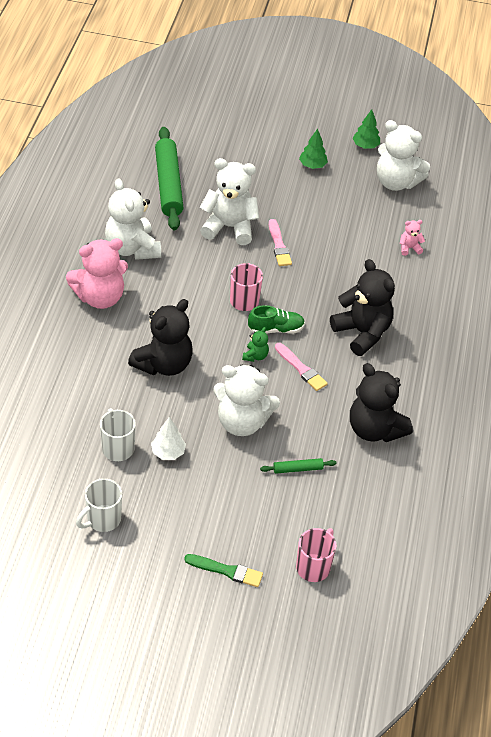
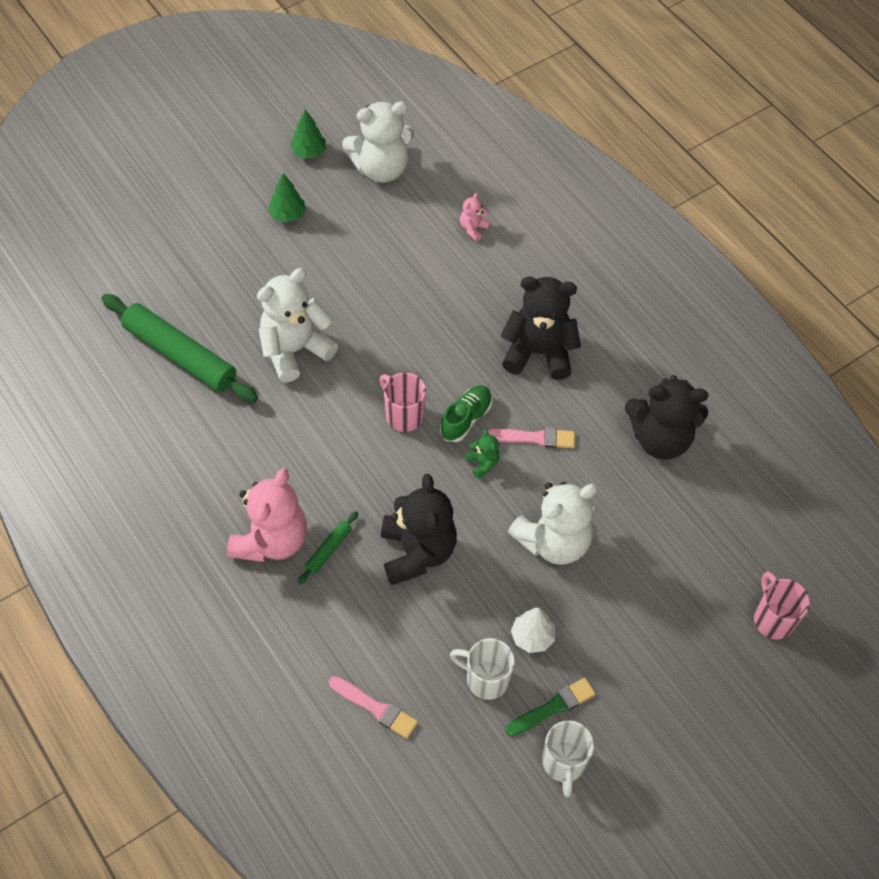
camera: 45 degrees left, 10 degrees up
(132, 248) = (234, 458): white teddy bear -> none
(226, 571) = (717, 698): green brush -> green brush (553, 707)
(279, 245) = (362, 328): pink brush -> pink brush (375, 708)
(298, 469) = (651, 540): green rolling pin -> green rolling pin (329, 550)

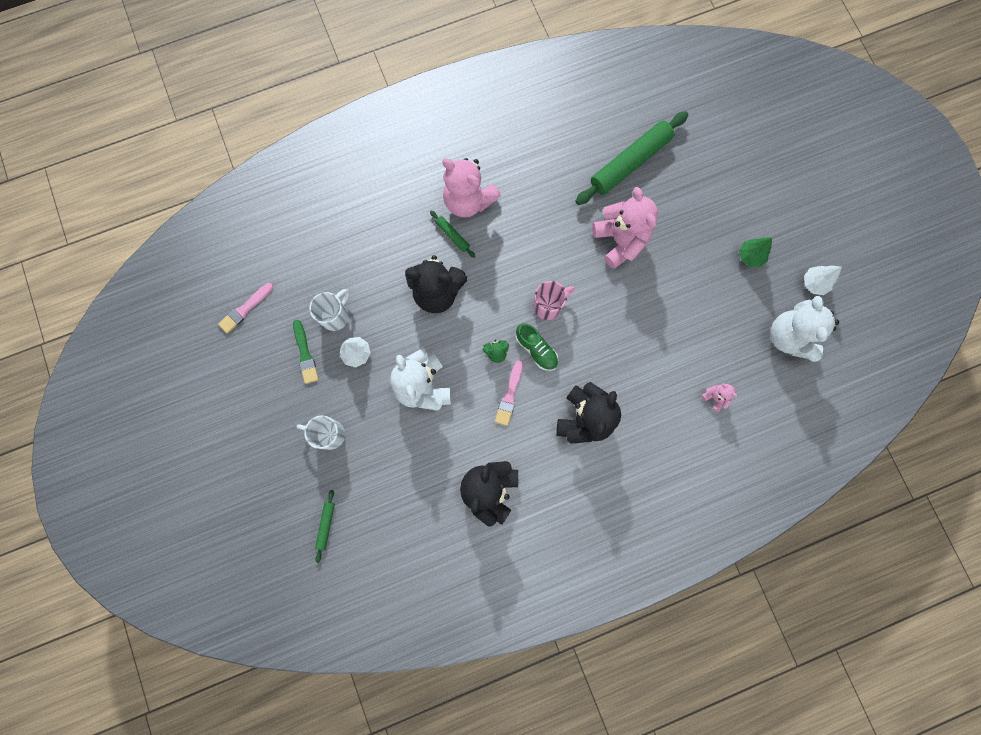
camera: 105 degrees right, 20 degrees up
(295, 350) = (620, 241): white teddy bear -> pink teddy bear
(309, 152) = (814, 283): green tree -> white tree
(375, 708) = (335, 244): pink brush -> pink brush (245, 309)
(563, 763) = (267, 351): white mug -> white mug (329, 434)
(772, 619) = (326, 525): pink mug -> green rolling pin

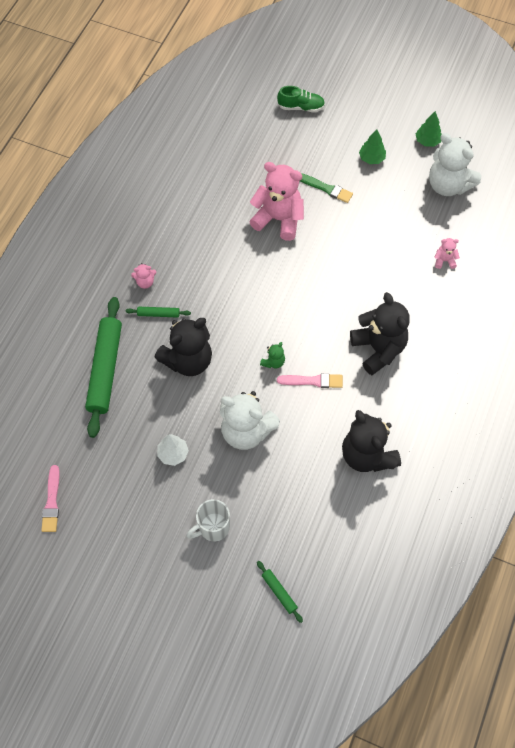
camera: 45 degrees left, 15 degrees down
(305, 354) = (134, 490): green brush -> green brush (326, 188)
(335, 316) = (129, 443): white mug -> none
(468, 201) = (145, 282): pink teddy bear -> pink teddy bear, size x0.44
(509, 395) = (313, 381): pink brush -> pink brush turned 60 degrees counterclockwise
(536, 349) = (298, 335): green shoe -> green shoe (301, 107)
(548, 306) = (276, 300): pink mug -> none
(630, 162) = (232, 166): green rolling pin -> green rolling pin (105, 369)
(814, 283) = (427, 141): white tree -> green tree

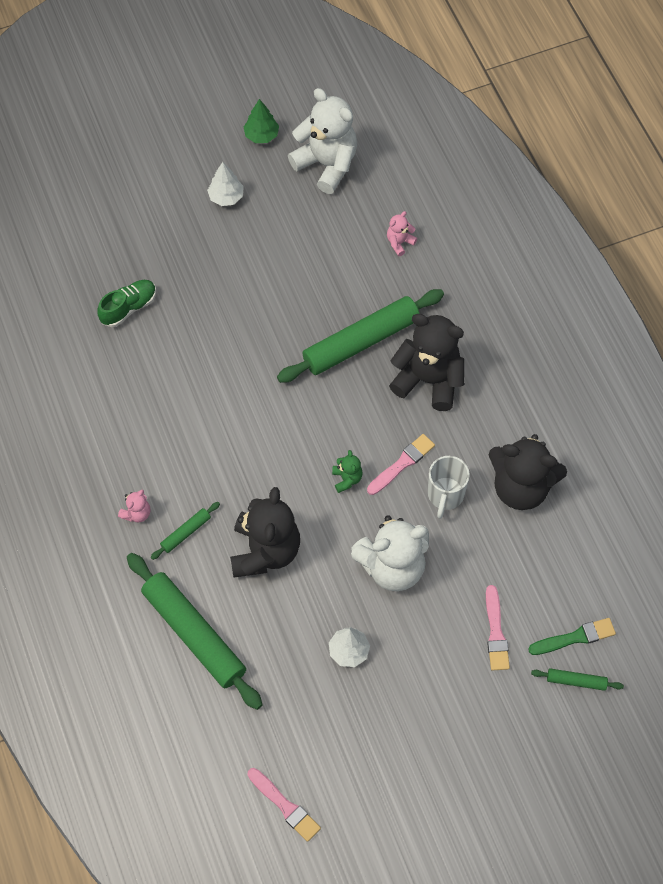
camera: 45 degrees left, 0 degrees up
(213, 528) = (458, 682): white mug -> white mug (445, 495)
(263, 521) = (496, 632): none -> pink brush
(278, 219) = (201, 334): pink teddy bear -> none
(301, 107) = (98, 200): green shoe -> green shoe (128, 308)
(326, 188) = (214, 264): green brush -> green brush (575, 637)
(362, 296) = (361, 342): none -> green rolling pin
(371, 158) = (226, 197): green tree -> white tree
(448, 185) = (327, 164): white teddy bear -> white teddy bear turned 135 degrees counterclockwise

